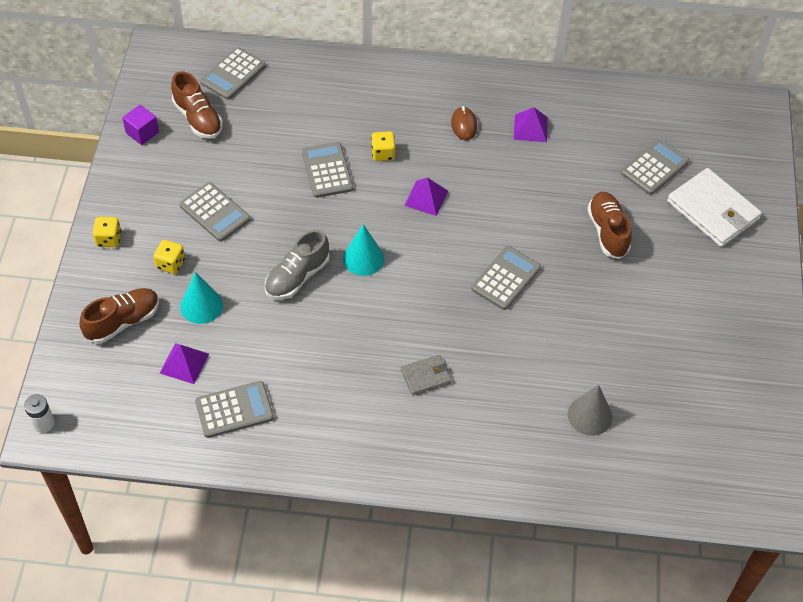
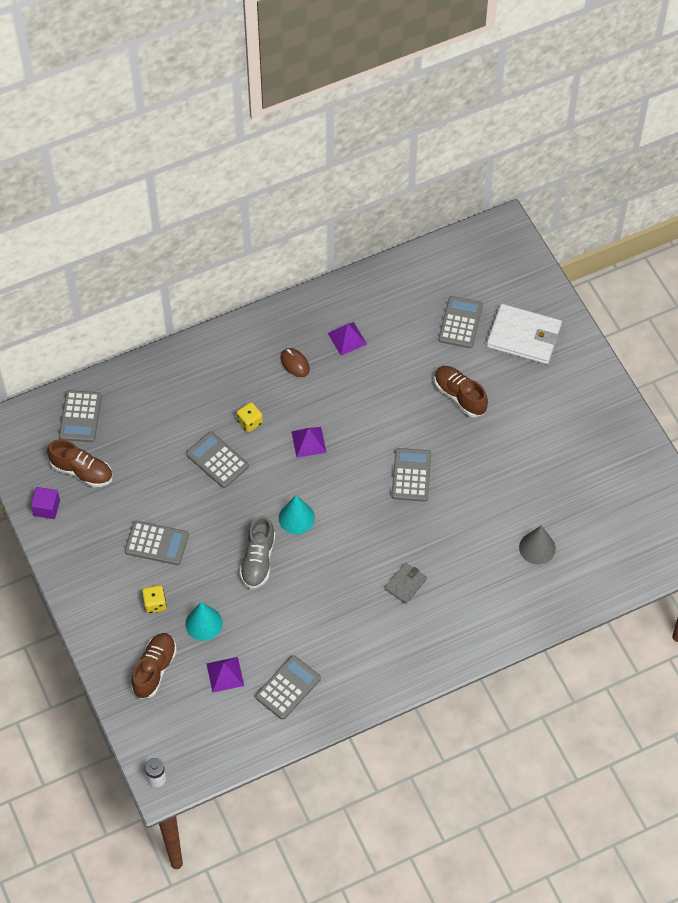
camera: 30 degrees left, 5 degrees up
(109, 239) = (91, 611): yellow dice -> none

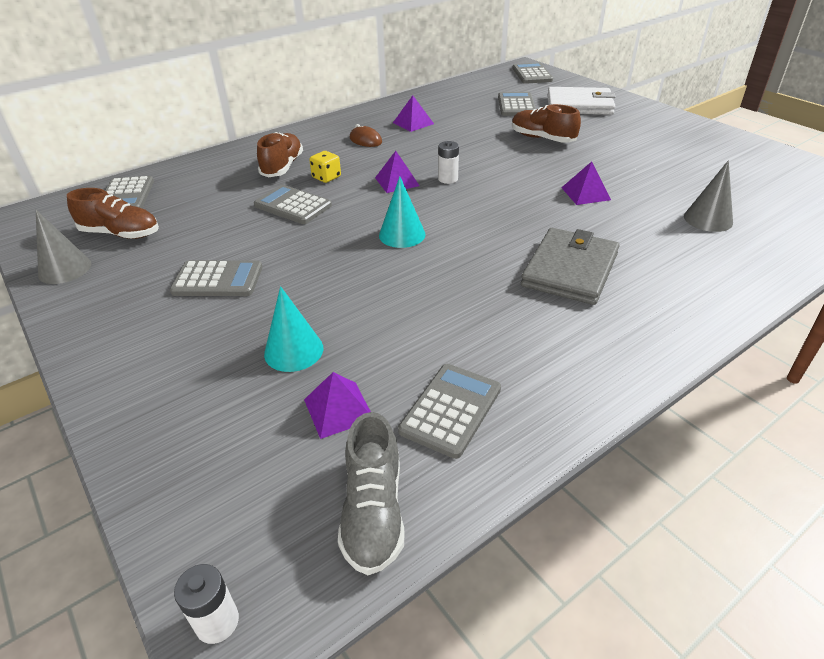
camera: 10 degrees left, 20 degrees down
(46, 508) = (65, 269): purple cube -> grey cone
(154, 669) = (213, 422): brown shoe -> brown shoe (282, 167)
(155, 604) = (215, 340): yellow dice -> none
(258, 560) = (362, 276): grey shoe -> grey shoe (373, 511)
(352, 447) = (448, 179): none -> white battery
(405, 584) = (570, 270): grey wallet -> grey wallet, size x1.94
(411, 475) = (523, 188): grey calculator -> grey calculator (532, 74)
(459, 493) = (585, 193): none -> purple pyramid

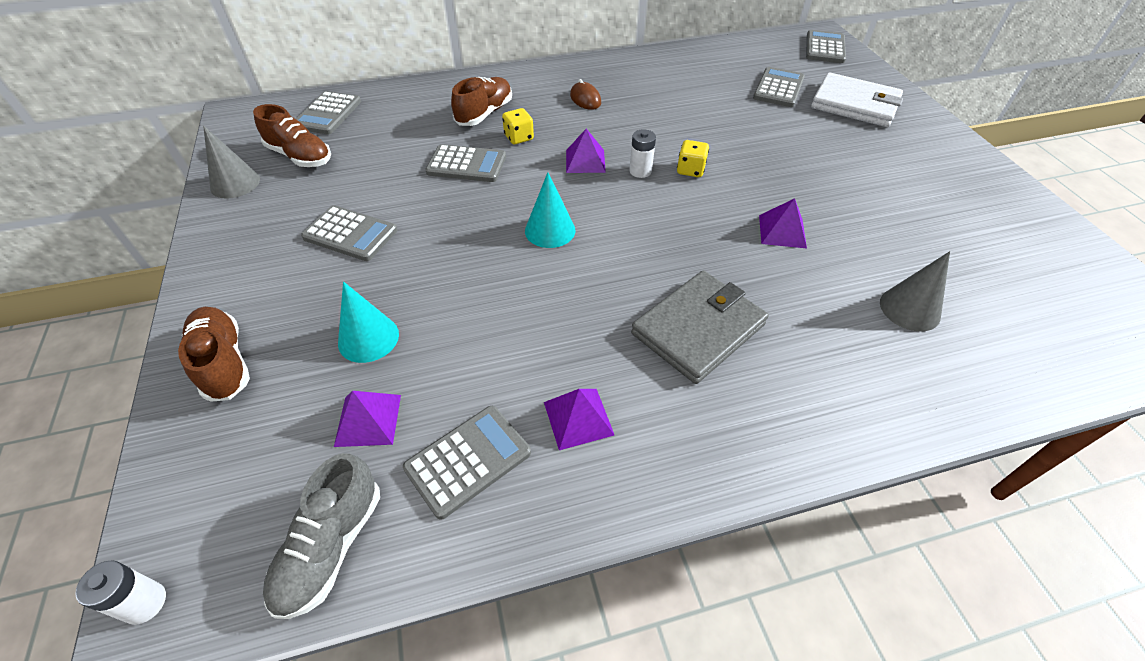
camera: 20 degrees right, 10 degrees up
(293, 206) = (466, 164): grey calculator -> grey calculator turned 135 degrees clockwise
(413, 123) = (648, 87): purple pyramid -> purple pyramid (578, 418)
(487, 170) = (690, 170): none -> yellow dice
(542, 138) = (780, 142): brown shoe -> brown shoe (223, 363)

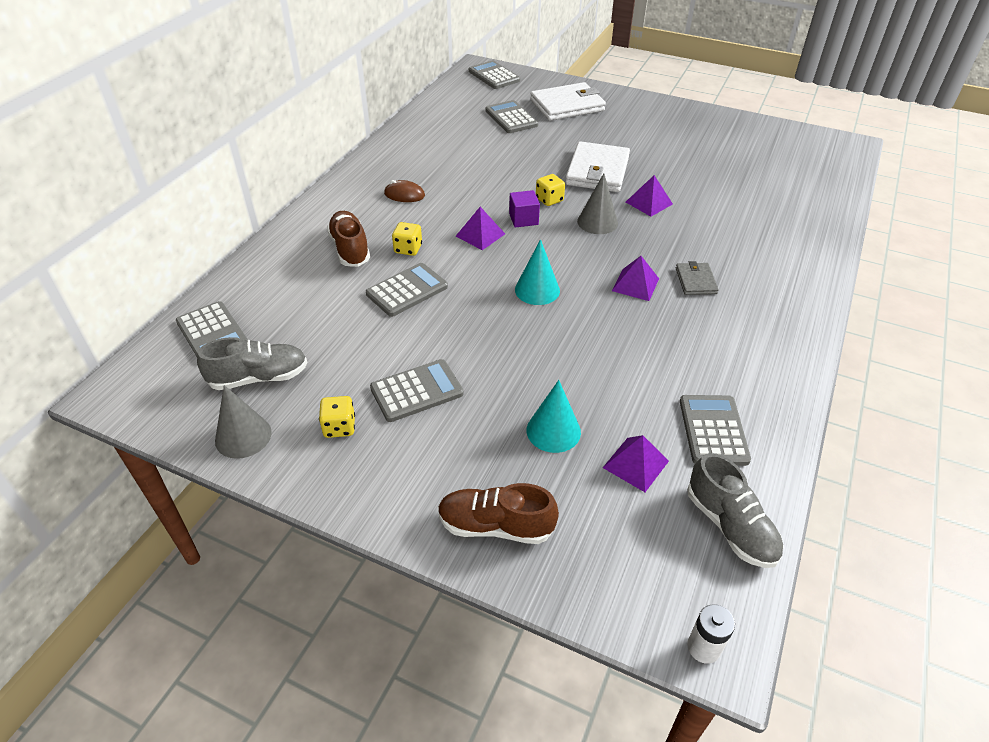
camera: 50 degrees left, 5 degrees down
(278, 219) = (339, 427): none -> yellow dice
(300, 156) = (259, 377): brown shoe -> grey shoe
(578, 418) = (721, 366): purple pyramid -> purple pyramid (635, 284)
(640, 171) = (523, 219): white battery -> purple cube
(698, 329) = (695, 281): grey wallet -> grey wallet, size x0.52
(781, 174) = (597, 171): none -> white wallet
(909, 309) = (754, 203): grey cone -> grey cone (597, 222)

